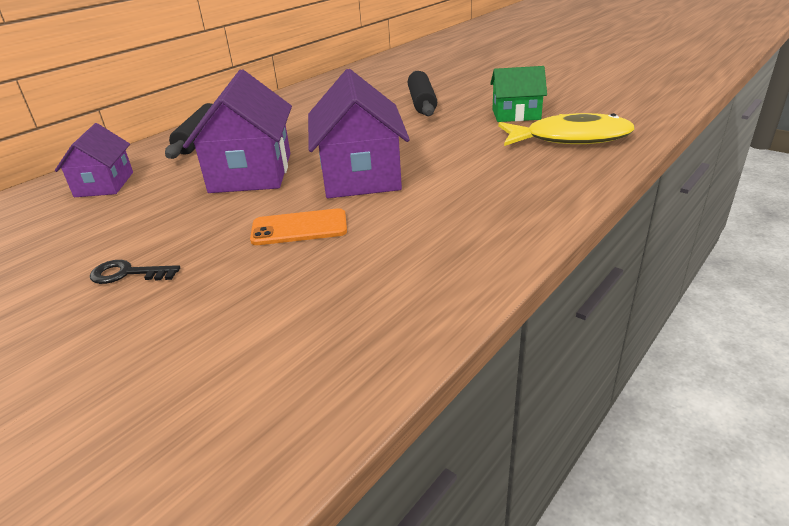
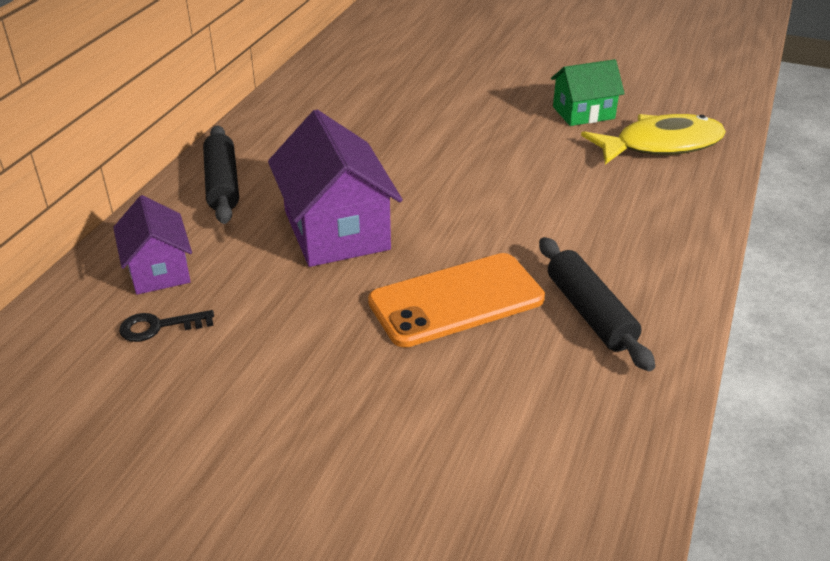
camera: 20 degrees left, 5 degrees up
(127, 274) = (312, 387): black key -> black key (159, 327)
(299, 228) = (456, 300): orange phone -> orange phone, size x1.60
(360, 175) = (470, 220): purple house -> none
(422, 102) = (462, 100): black rolling pin -> black rolling pin (590, 313)

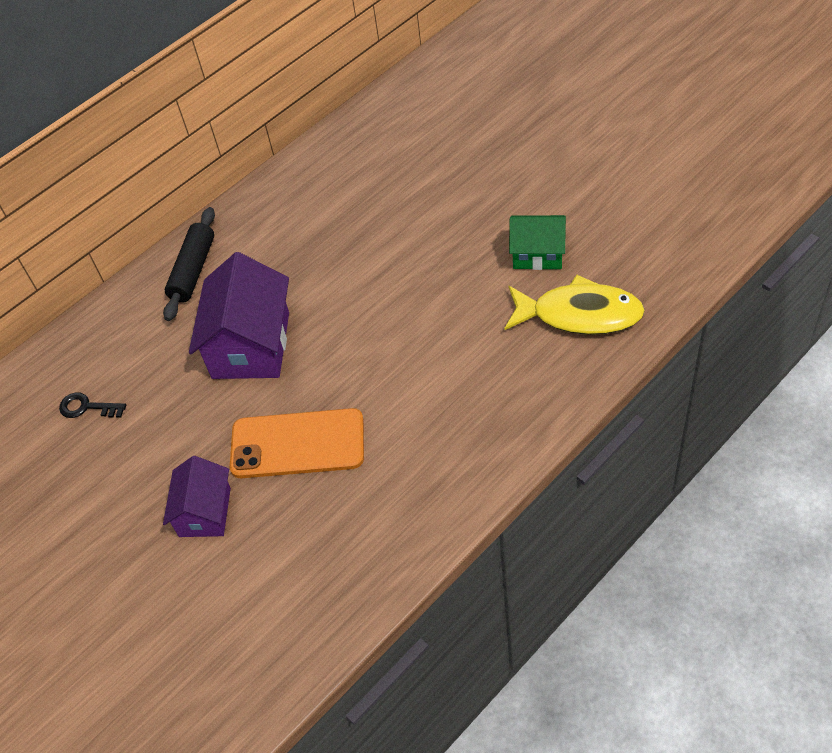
camera: 30 degrees right, 15 degrees up
(159, 270) = (109, 352): purple house -> purple house (205, 512)
(590, 313) = (388, 487): black rolling pin -> none

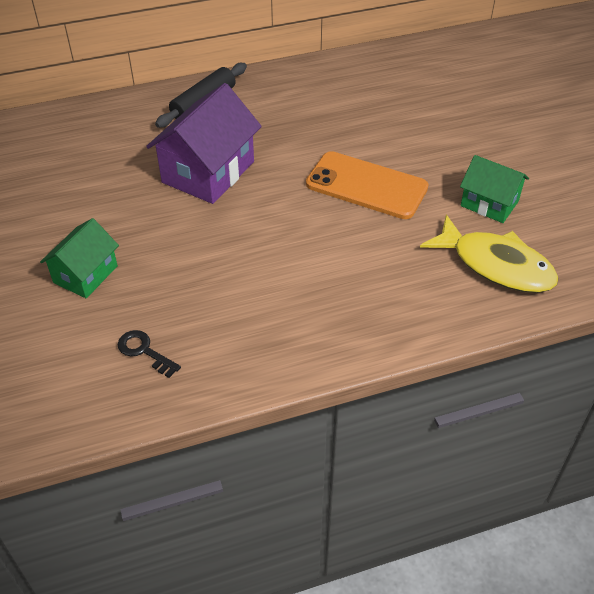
camera: 20 degrees right, 5 degrees down
(87, 407) = (58, 162): black key -> black key (144, 351)
(205, 512) = (85, 274): purple house -> green house
(297, 444) = (192, 258): orange phone -> orange phone (366, 186)

